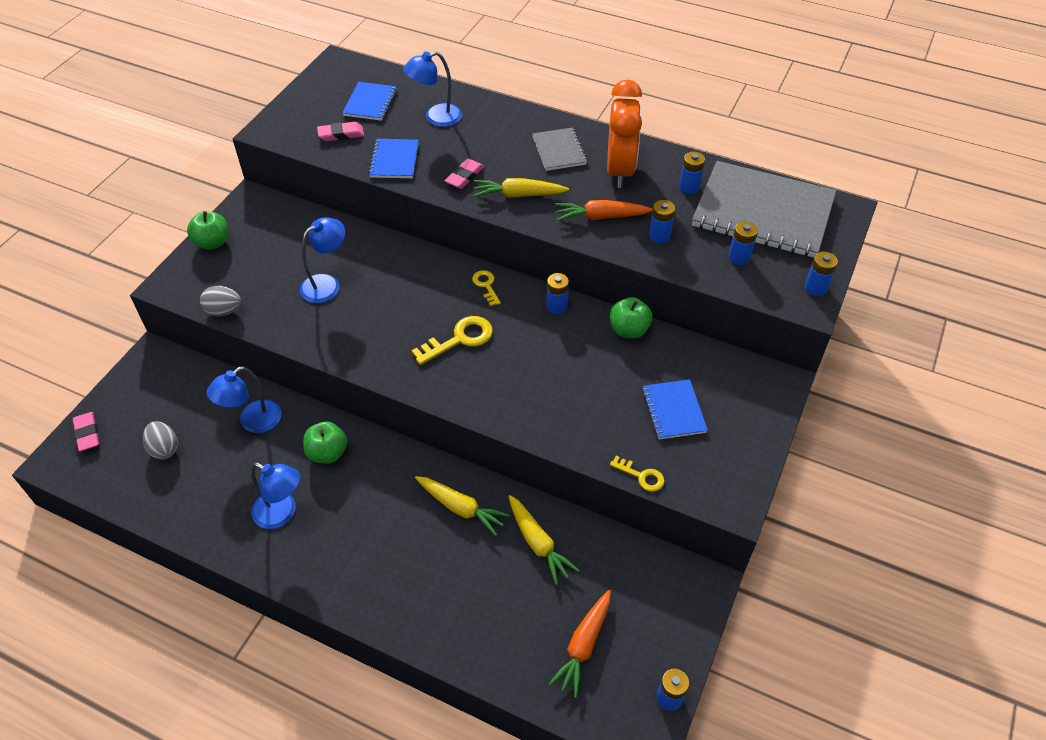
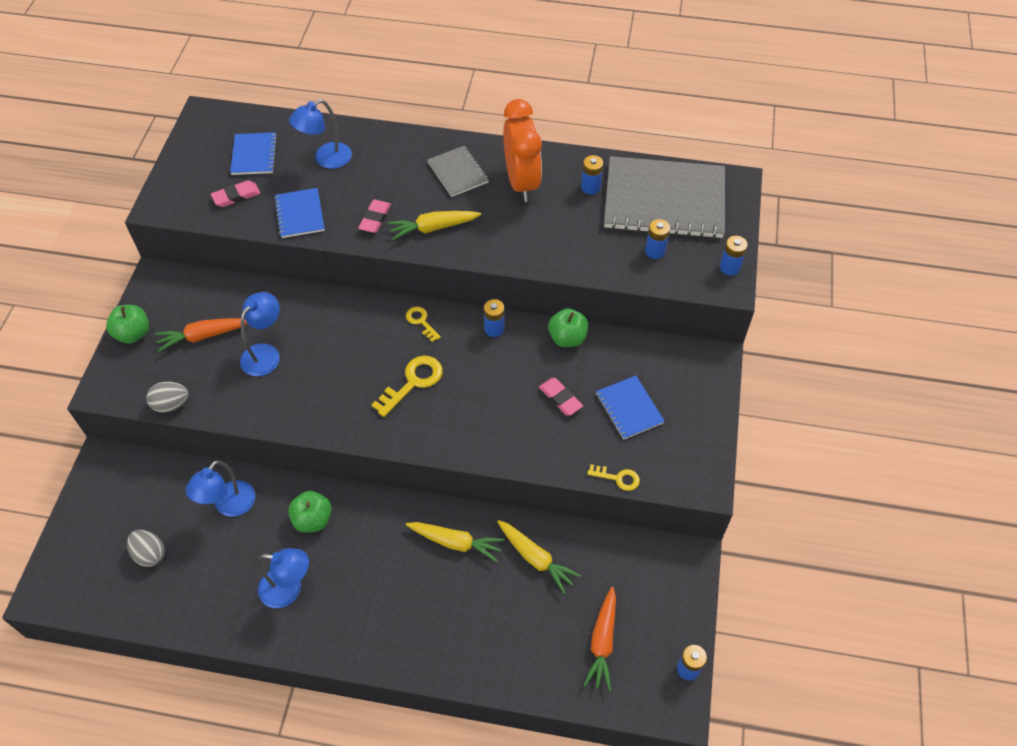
camera: 15 degrees left, 5 degrees up
(87, 433) = (65, 557): pink eraser -> pink eraser (560, 398)
(601, 217) = (518, 235): orange carrot -> orange carrot (203, 336)
(659, 236) = (577, 244): blue battery -> none

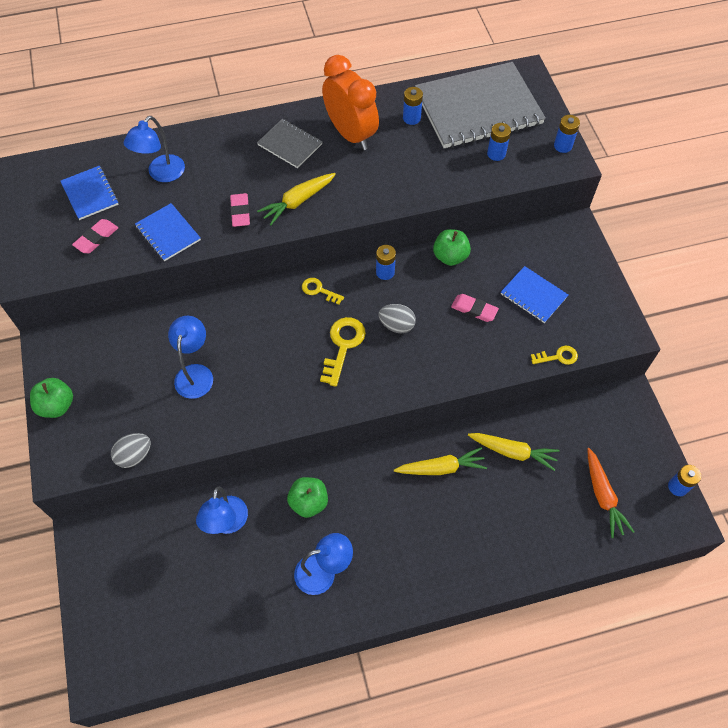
camera: 25 degrees left, 5 degrees up
(150, 554) = (179, 598): grey egg -> grey egg (396, 325)
(203, 336) = (127, 381): orange carrot -> none

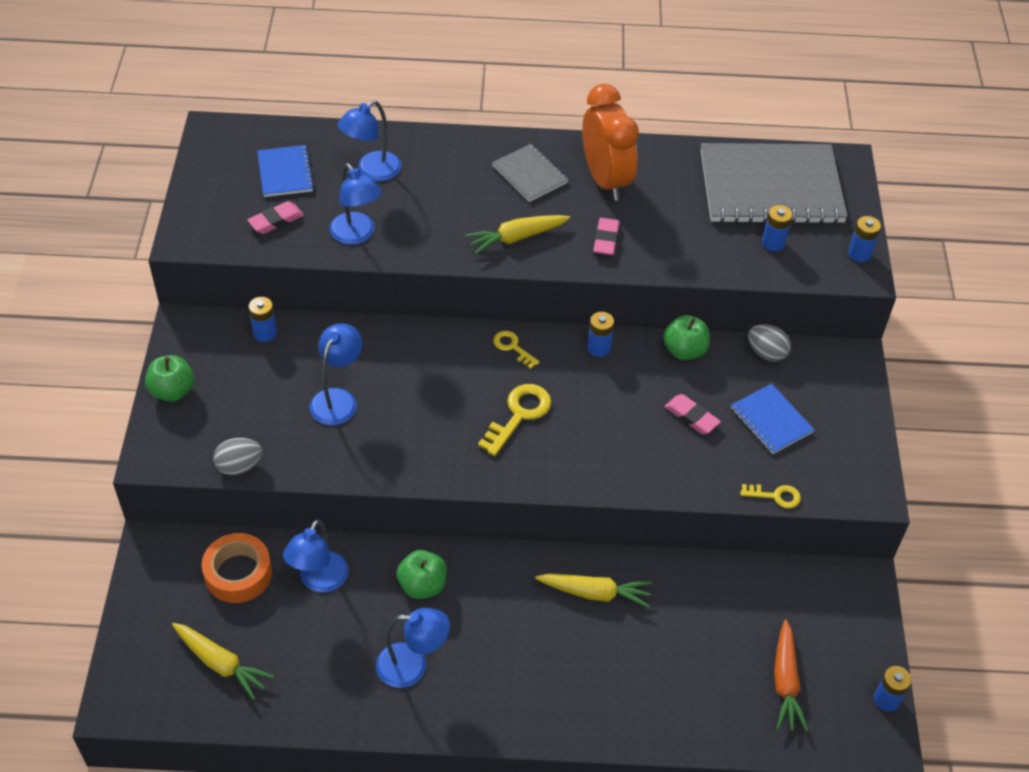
camera: 15 degrees right, 10 degrees down
(160, 537) = (238, 573): none -> orange tape
(168, 233) = (357, 235): blue notebook -> blue lamp
(240, 212) = (446, 233): pink eraser -> pink eraser (606, 239)
(396, 325) = (591, 409): grey egg -> grey egg (766, 353)
(411, 118) = (685, 179): blue battery -> blue battery (265, 333)
(512, 452) = (690, 600): yellow carrot -> yellow carrot (220, 663)

